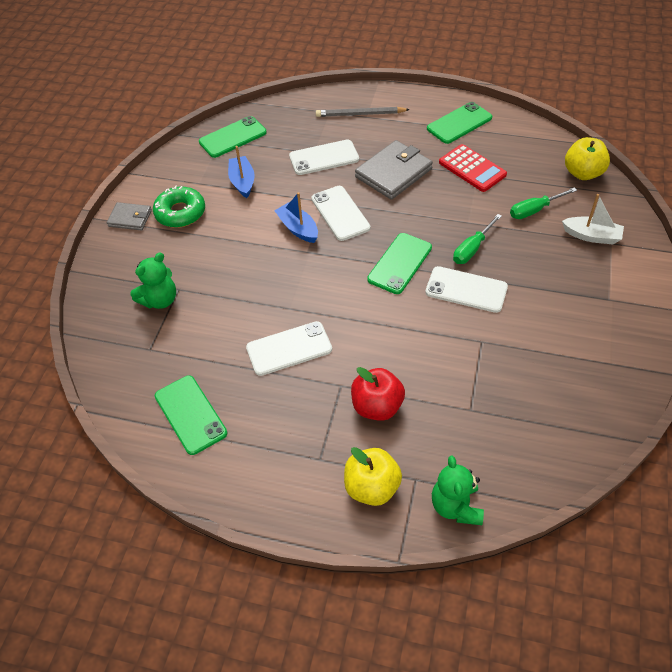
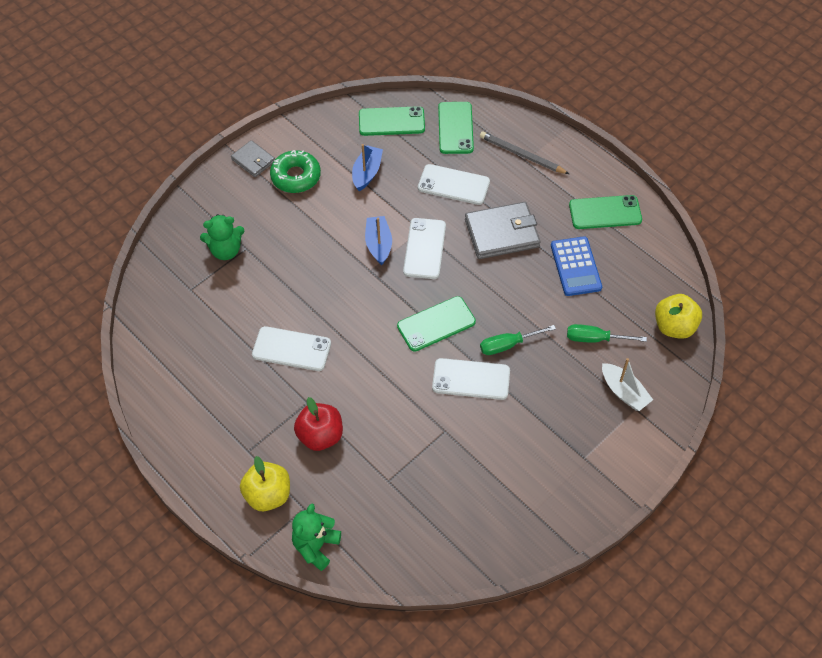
camera: 30 degrees right, 5 degrees up
(190, 414) = (183, 361): green phone -> green phone (455, 128)
(466, 289) = (471, 379): white phone -> white phone turned 45 degrees counterclockwise
(472, 169) = (575, 267): red calculator -> blue calculator

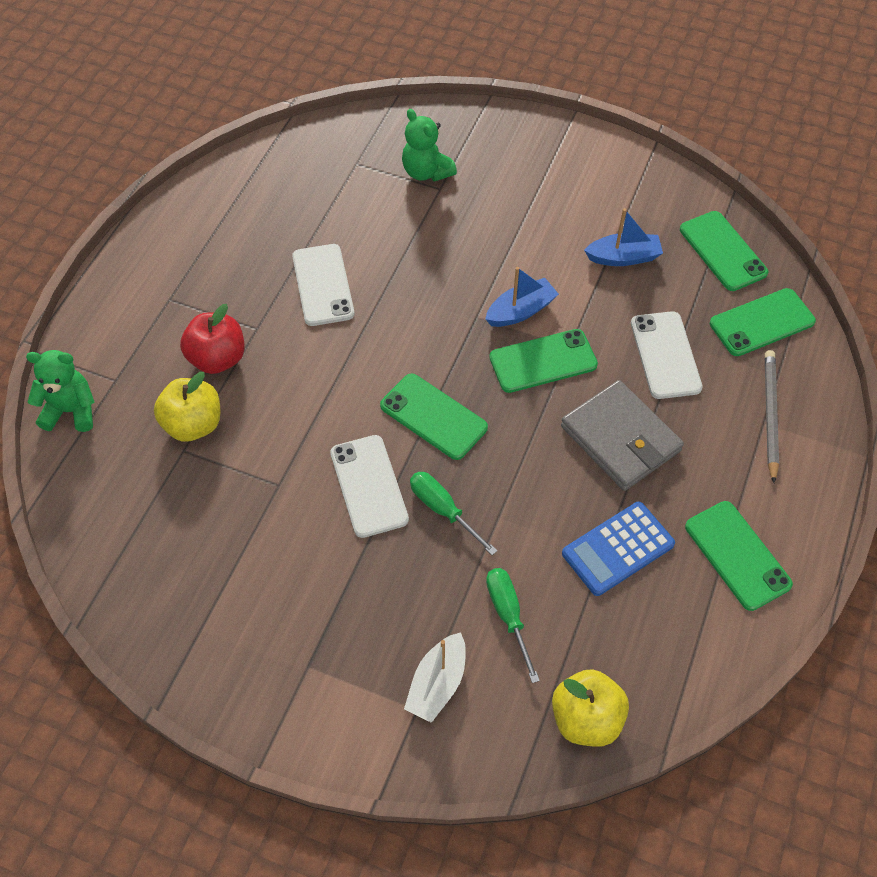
camera: 65 degrees right, 0 degrees up
(253, 160) = (569, 144): grey wallet -> none
(268, 495) = (120, 340): yellow apple -> yellow apple (193, 424)
(296, 176) = (571, 192): green donut -> none
(424, 248) = (543, 361): white phone -> green phone

